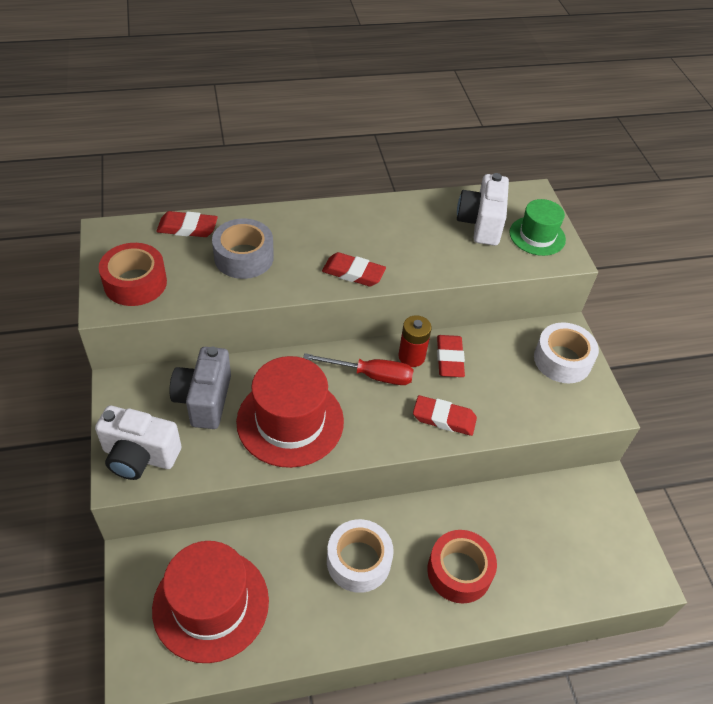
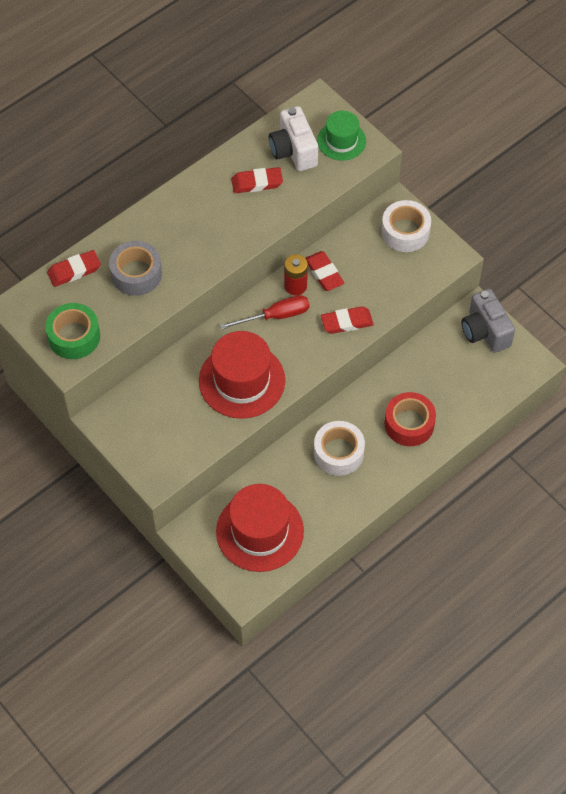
camera: 25 degrees left, 10 degrees up
(135, 283) = (74, 336): red tape -> green tape
(139, 456) = (157, 459): white camera -> none
(204, 400) = (170, 397): grey camera -> grey camera (485, 331)
(353, 273) = (226, 245): red eraser -> red eraser (257, 183)

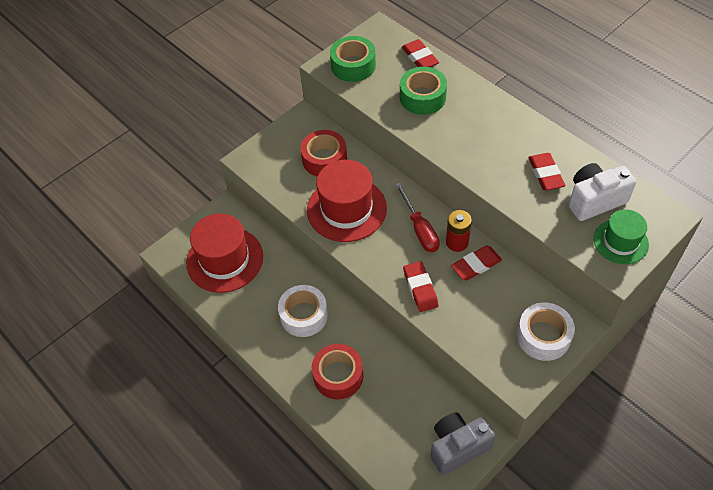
camera: 90 degrees right, 5 degrees down
(136, 274) = (422, 97): grey tape -> green tape
(169, 399) = (324, 159): none -> red tape

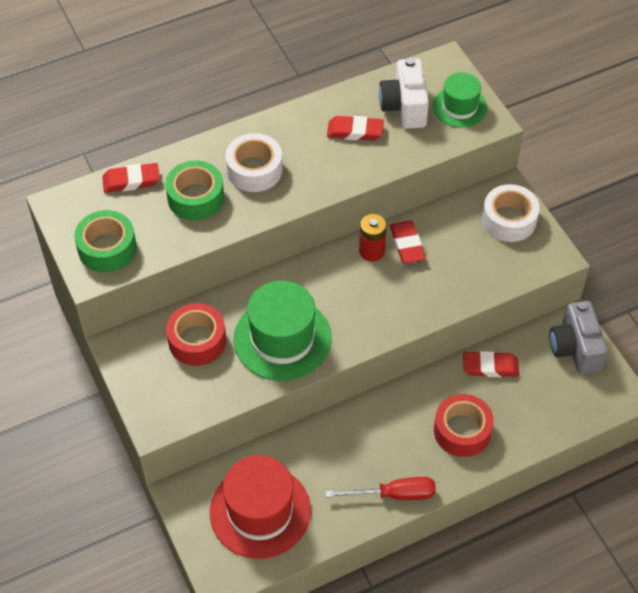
camera: 75 degrees left, 0 degrees up
(304, 315) = (374, 444): white tape -> white tape (254, 170)
(346, 209) = (282, 338): red hat -> green hat
(420, 229) = (340, 278): red screwdriver -> red screwdriver (394, 494)
(420, 288) = (417, 301): red eraser -> red eraser (490, 367)

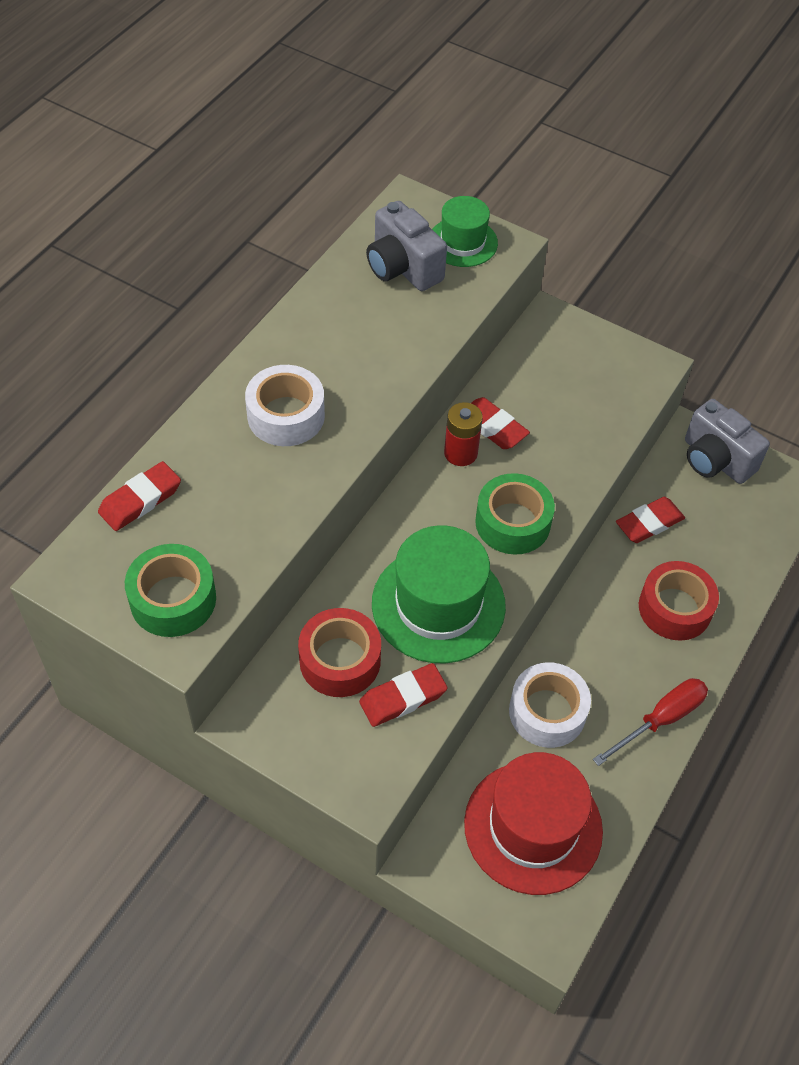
camera: 35 degrees left, 0 degrees up
(196, 197) = (239, 482): green tape -> green tape (512, 522)
(355, 131) = (369, 319): red eraser -> red eraser (403, 698)
(404, 107) = (402, 268): white camera -> grey camera
(509, 220) = (577, 349): white tape -> white tape (547, 712)

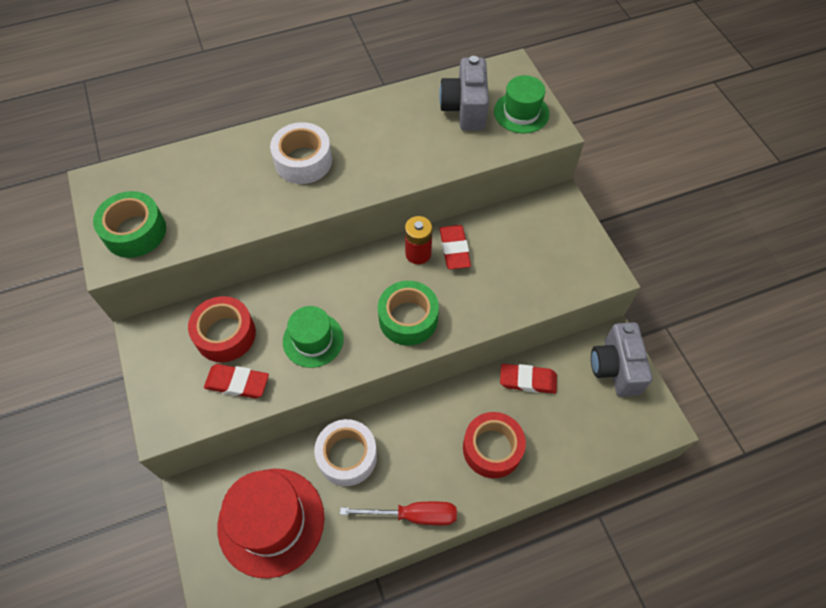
camera: 40 degrees right, 5 degrees up
(140, 500) = (176, 163): red eraser -> none
(438, 604) = (313, 340): green hat -> green hat, size x0.59

